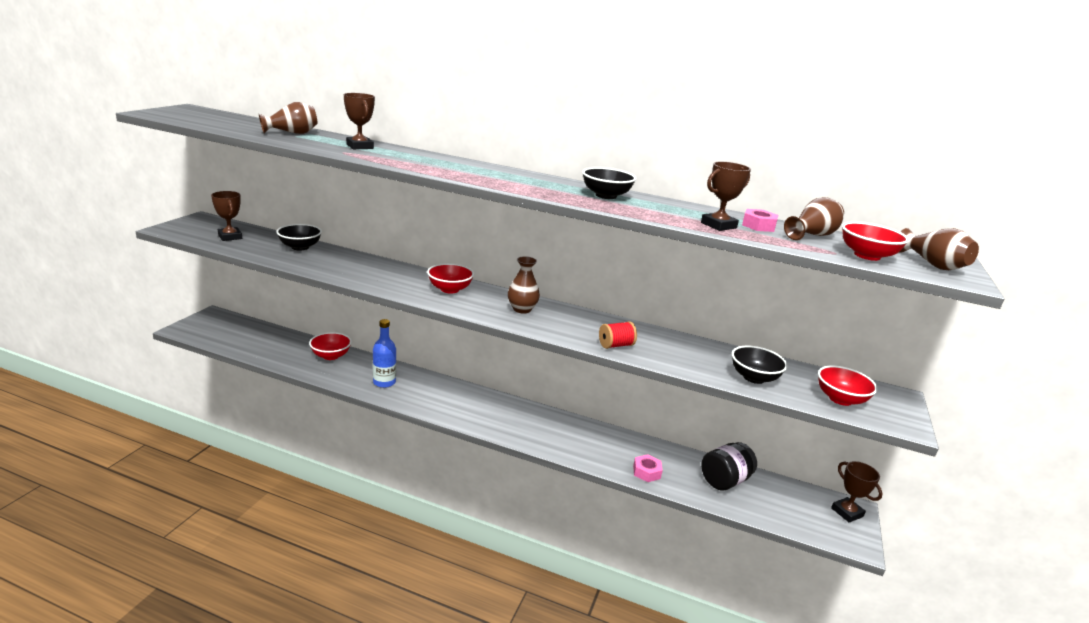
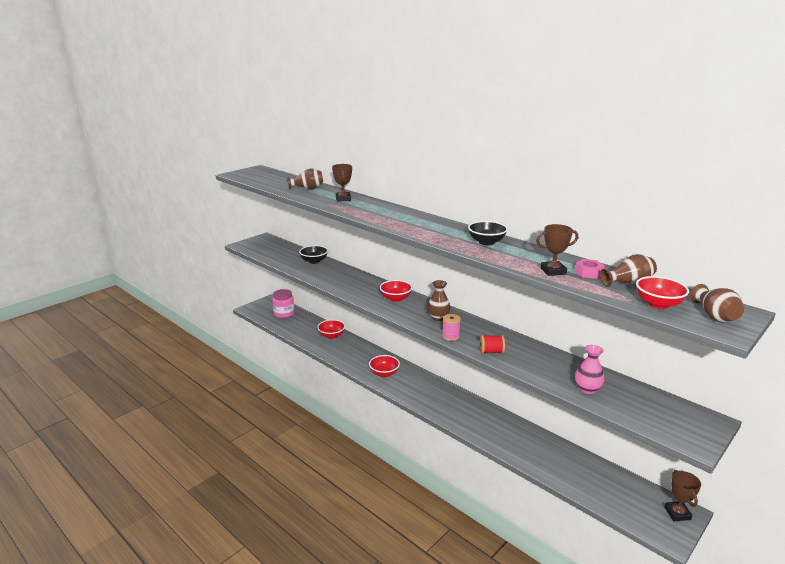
camera: 25 degrees right, 0 degrees up
(230, 237) = (275, 252): brown trophy -> none
(242, 331) = (284, 313): none -> pink jar
(384, 382) = (358, 358): blue bottle -> none
(553, 331) = (450, 336): none -> pink spool
(646, 472) = (518, 451): pink nut -> none
(724, 480) = (580, 468): black jar -> none
(754, 378) = (587, 389): black bowl -> pink vase
(840, 399) = (652, 416): red bowl -> red bowl (384, 373)

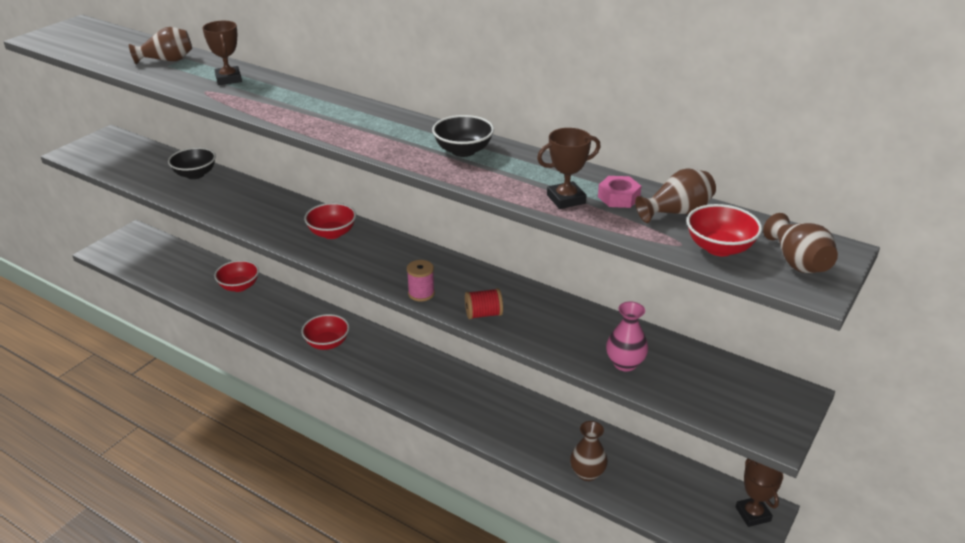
camera: 10 degrees left, 10 degrees up
(284, 313) = (158, 254): pink jar -> none
(438, 318) = (400, 262): brown vase -> brown vase (587, 473)

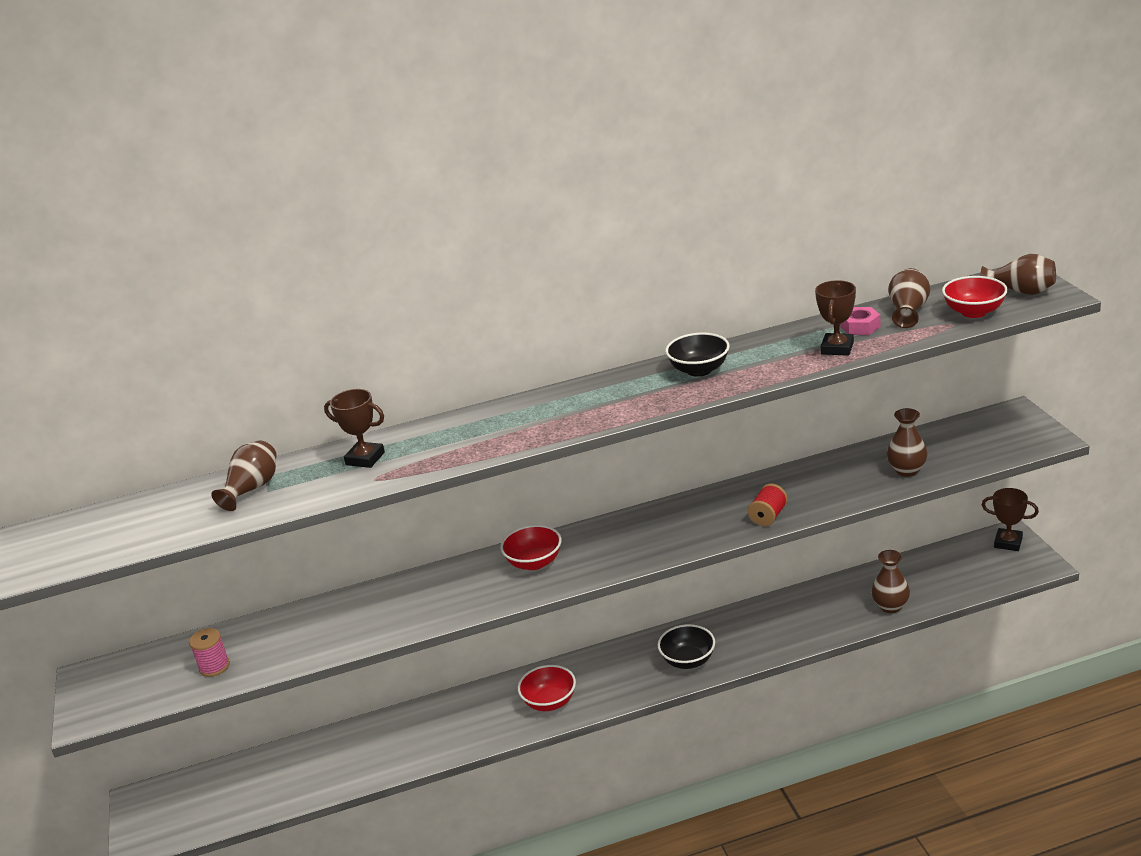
camera: 45 degrees left, 5 degrees down
(195, 174) = (287, 626): black bowl -> black bowl (688, 660)
(239, 286) = (371, 737): red bowl -> none
(421, 293) = (699, 540): pink spool -> pink spool (214, 666)
(625, 363) = (907, 470): pink vase -> brown vase

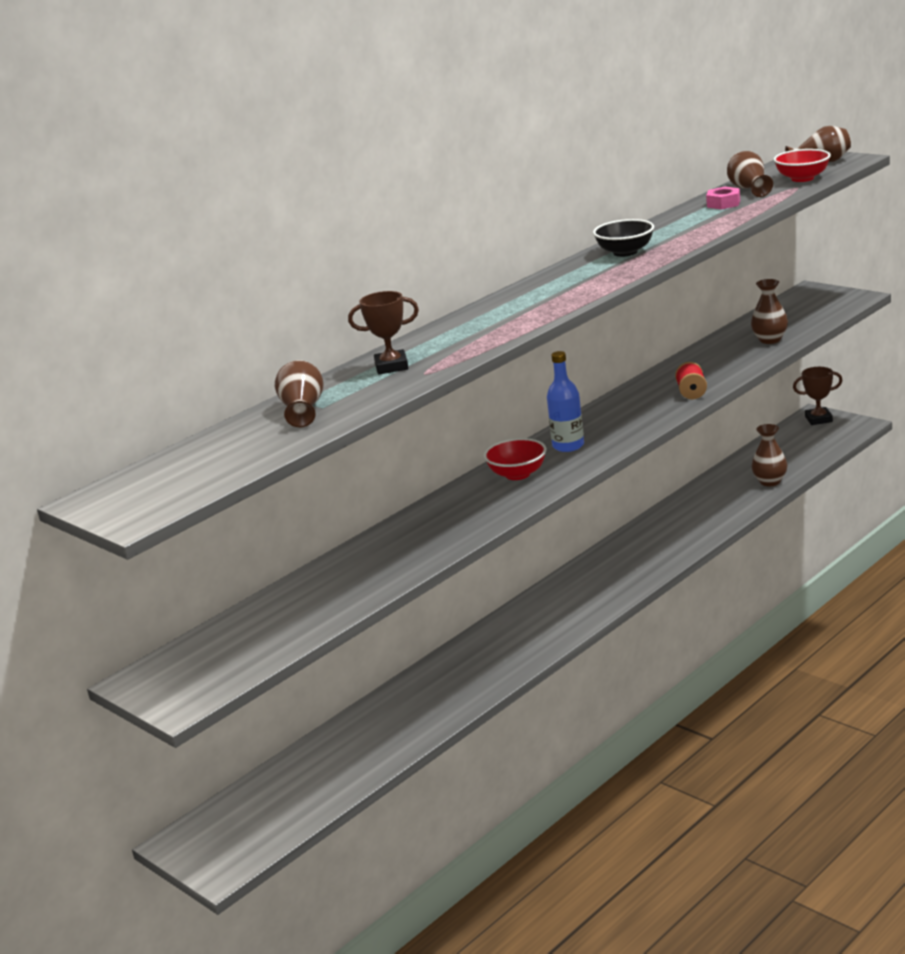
camera: 30 degrees left, 5 degrees down
(214, 666) = (280, 629): pink spool -> none
(549, 702) = (541, 630): red bowl -> none
(605, 543) = (568, 446): none -> blue bottle
(688, 660) = (637, 565): black bowl -> none
(837, 348) = (724, 217): brown trophy -> none

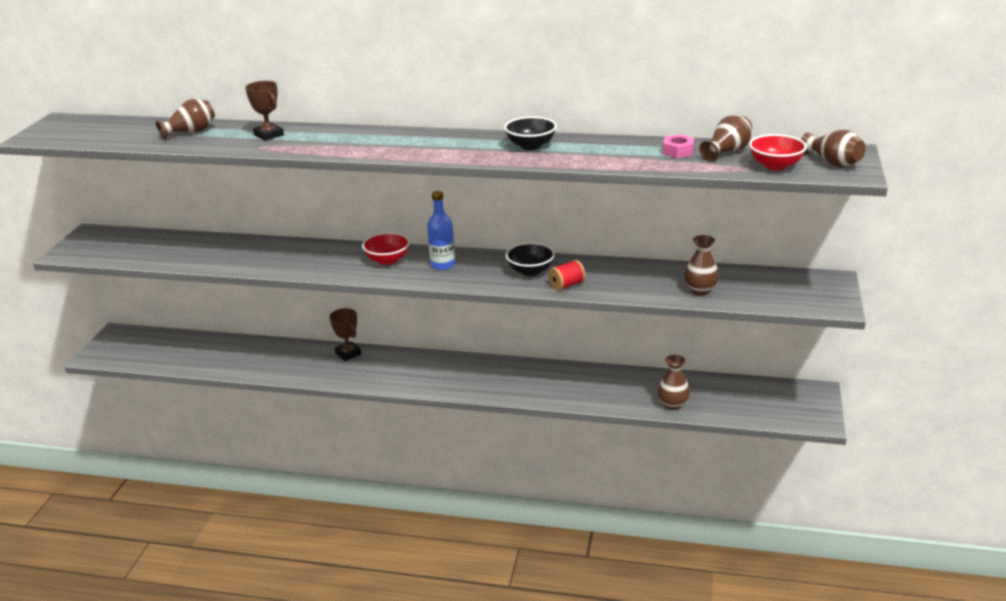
camera: 55 degrees right, 5 degrees up
(640, 405) = (530, 271): none -> black bowl
(818, 419) = (810, 396): brown trophy -> brown trophy (348, 353)

